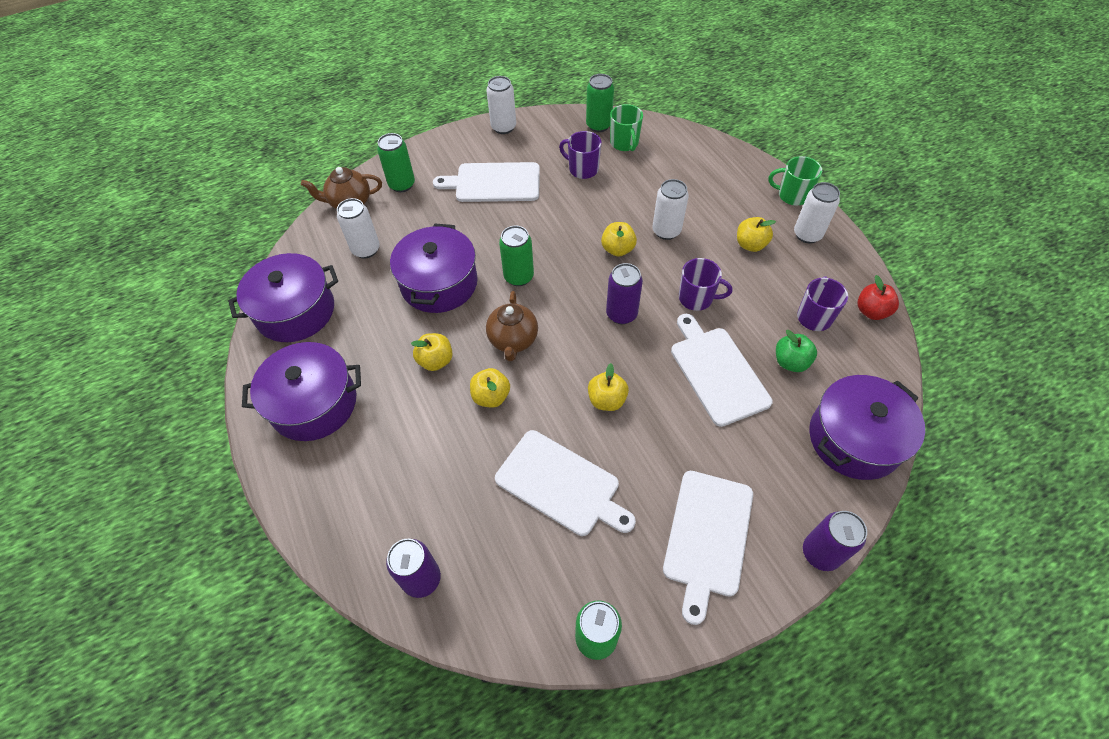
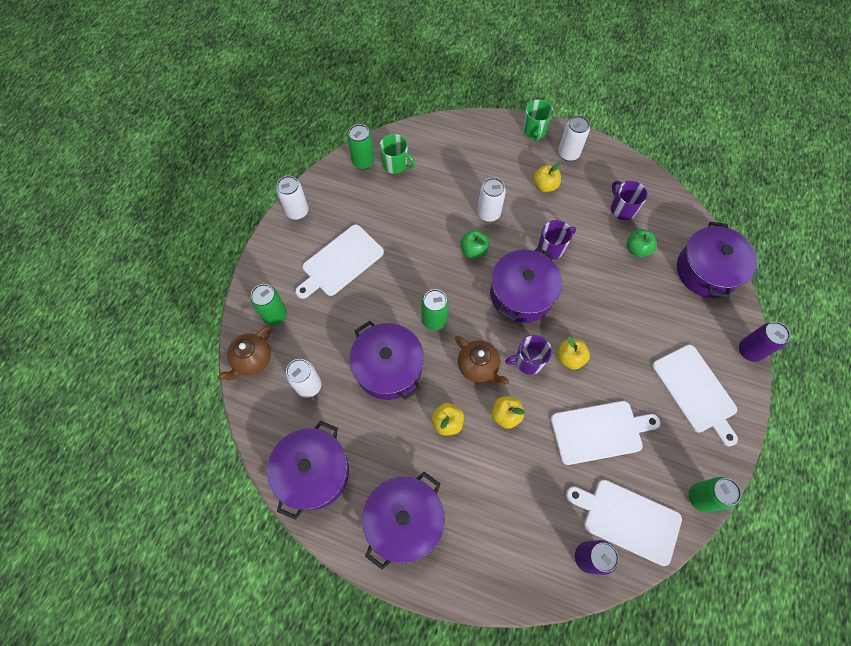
camera: 45 degrees left, 10 degrees up
(582, 169) = (389, 206): purple mug -> purple mug (528, 361)
(617, 249) = (473, 250): yellow apple -> green apple
(621, 314) = (521, 294): purple can -> purple pot
(717, 372) = (608, 288): white cutting board -> white cutting board (627, 519)
(792, 195) = (534, 131): green mug -> green mug turned 60 degrees counterclockwise
(871, 311) = (646, 182): red apple -> none

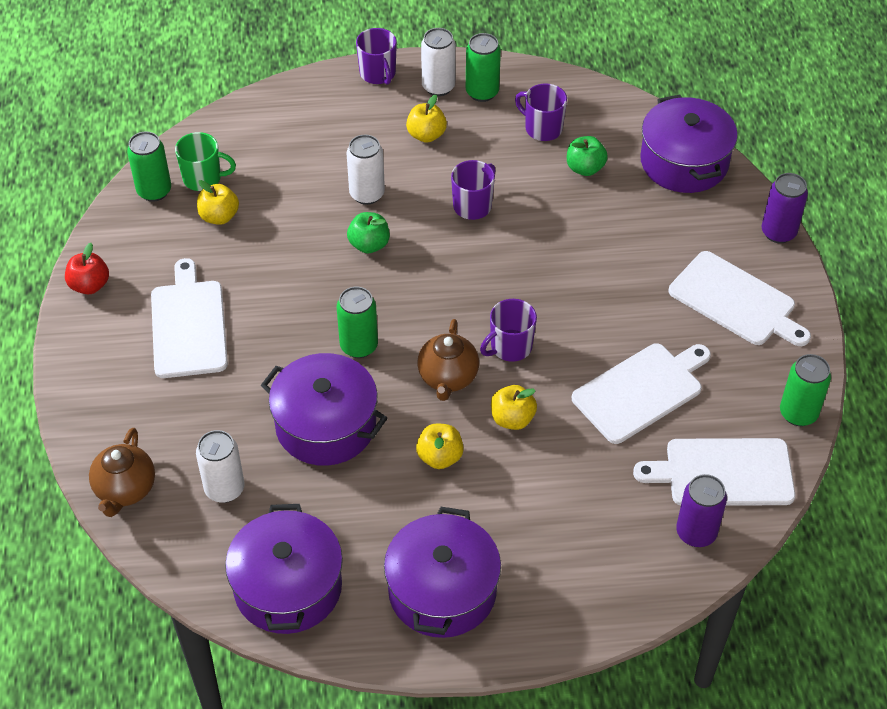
camera: 25 degrees left, 15 degrees down
(275, 315) = (127, 423): green can -> green can (482, 92)
(297, 211) = (90, 285): white can -> red apple
(340, 262) = (188, 325): white cutting board -> white cutting board turned 150 degrees clockwise
(478, 367) = (448, 378): brown teapot -> brown teapot turned 75 degrees clockwise
(521, 294) = (461, 273): purple pot -> none
(534, 131) = (378, 74): green mug -> purple mug
(570, 358) = (562, 323): yellow apple -> yellow apple (219, 216)

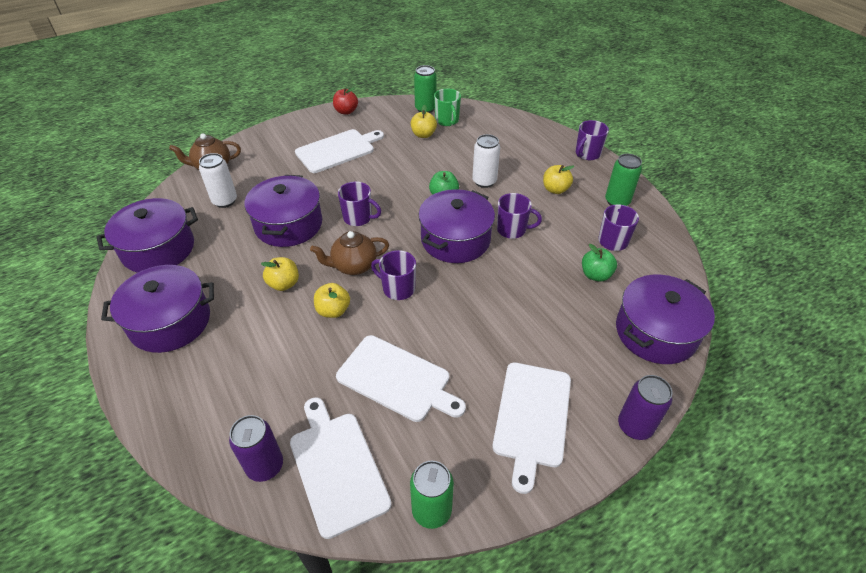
camera: 65 degrees right, 5 degrees down
(359, 346) = (358, 218): green can -> purple mug
(438, 87) = (602, 181): white can -> none
(459, 264) = (455, 239): none -> purple pot

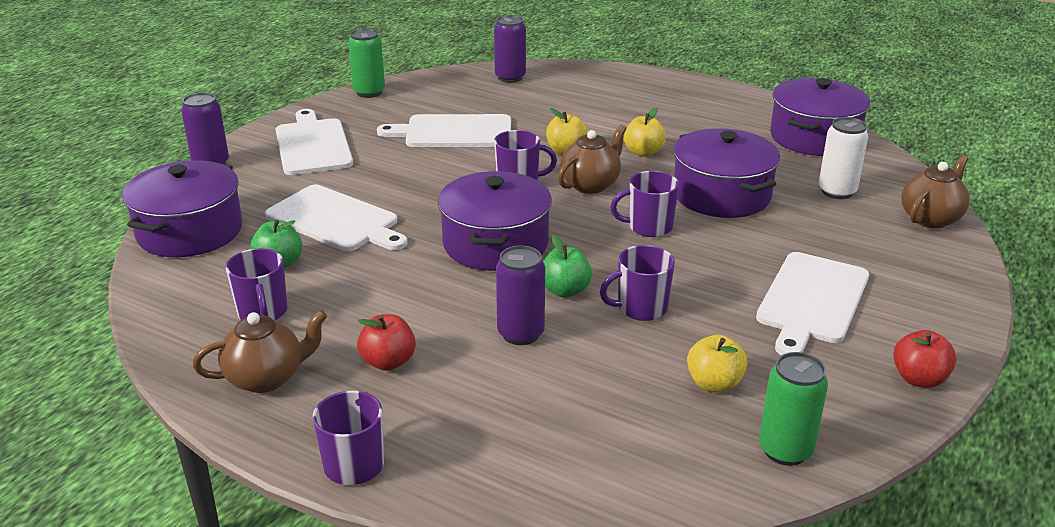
camera: 150 degrees right, 15 degrees down
(170, 321) = (702, 106): purple pot -> none
(337, 467) = (457, 89): white cutting board -> white cutting board (335, 220)
(447, 121) = (707, 436): green mug -> none
(484, 181) = (520, 334): white can -> purple can
(512, 230) = (425, 279): purple mug -> purple mug (640, 308)
(555, 189) = (388, 362): yellow apple -> red apple
(617, 201) = (266, 378): green can -> brown teapot

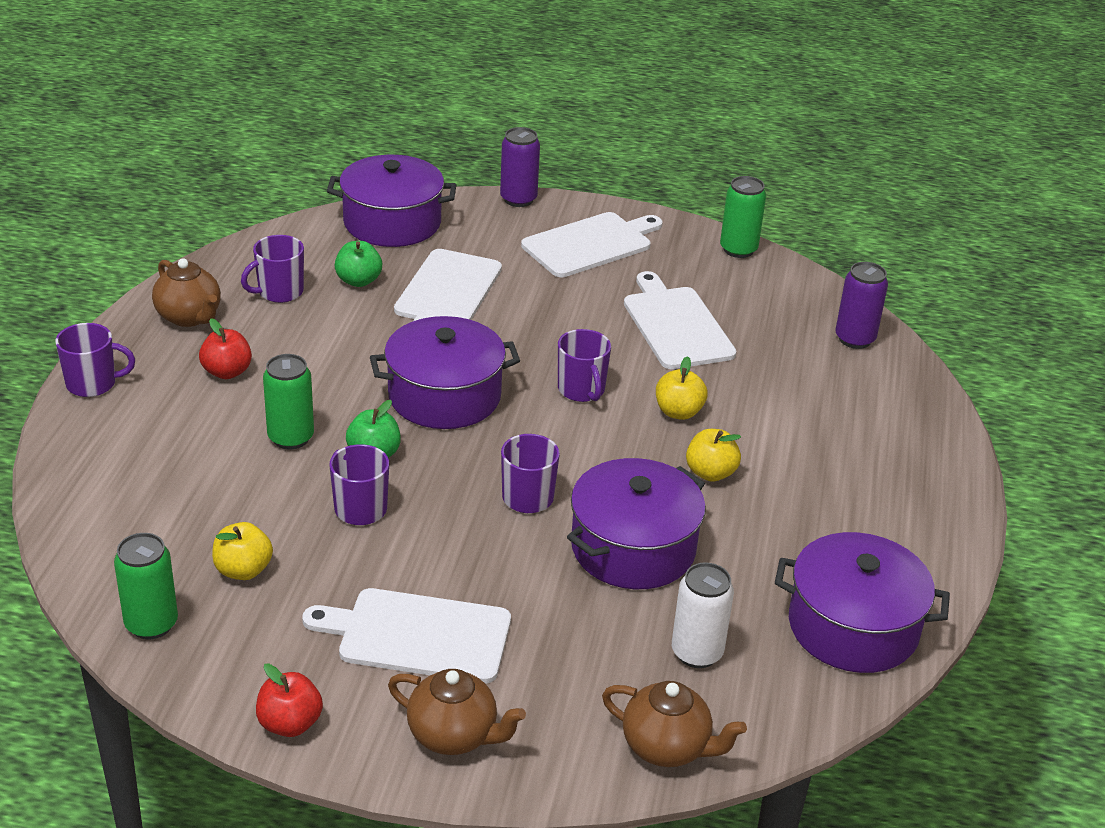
camera: 70 degrees right, 5 degrees up
(520, 334) = (291, 438): purple can -> green can
(591, 184) = (604, 442): brown teapot -> brown teapot (454, 735)

